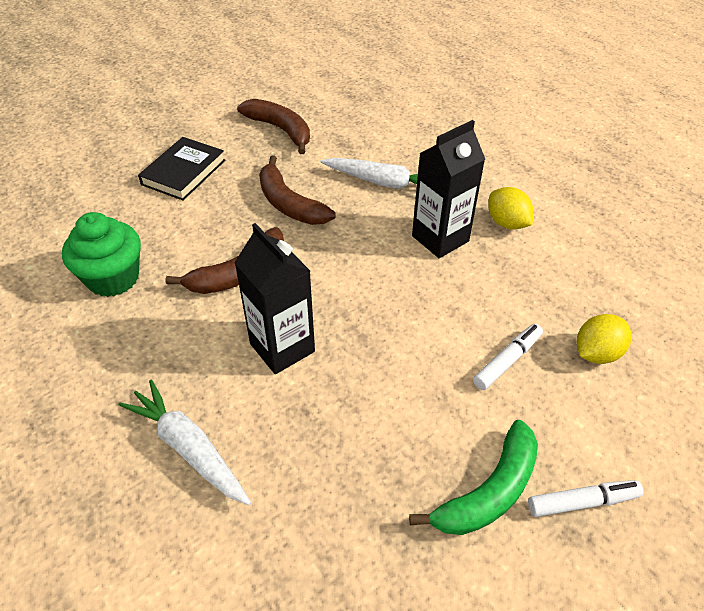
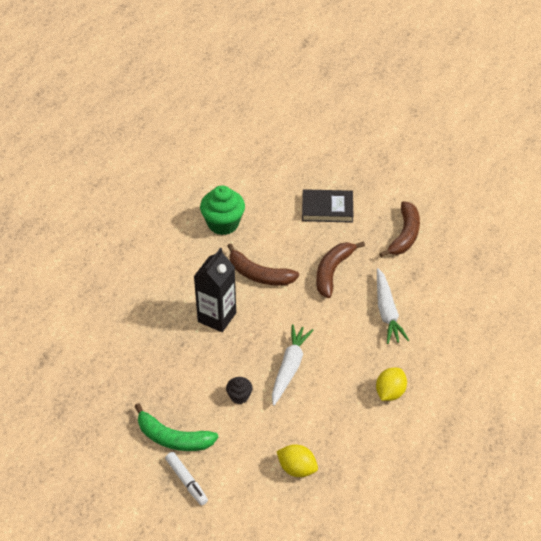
camera: 65 degrees right, 0 degrees up
(189, 448) = (137, 308): white carrot -> white carrot (289, 368)
(440, 238) = (350, 360): black carton -> none
(444, 373) = (239, 396): none -> black cupcake
(507, 361) = (265, 424): white marker -> none

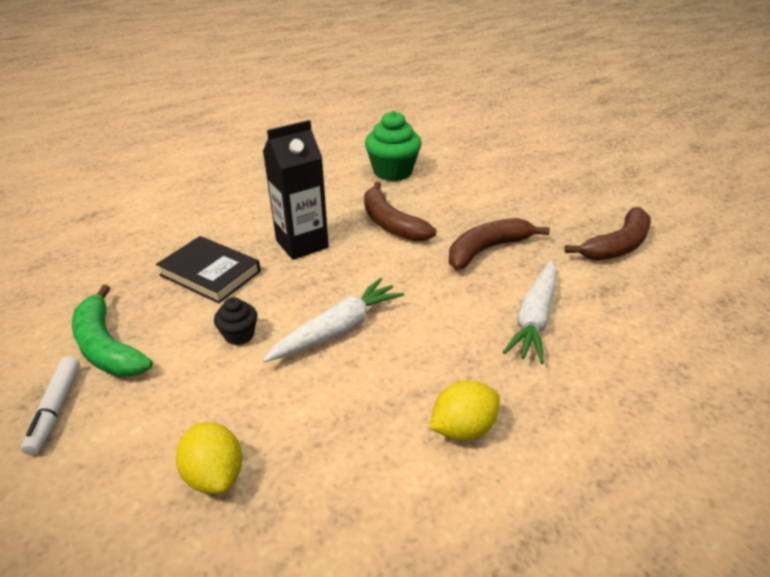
camera: 30 degrees right, 10 degrees down
(327, 208) = (526, 193): black book -> black book (210, 273)

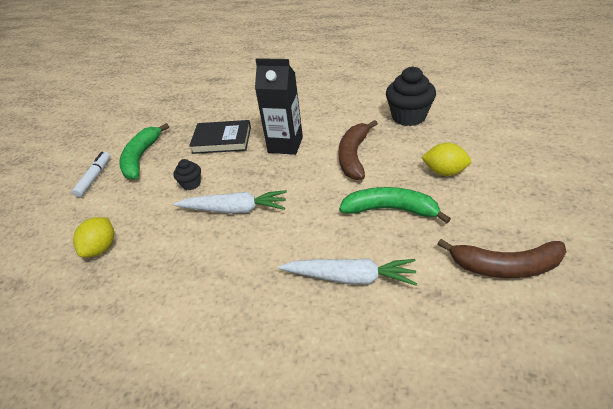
camera: 50 degrees right, 5 degrees up
(55, 409) = (94, 177): white marker -> white marker turned 150 degrees clockwise
(210, 273) = (222, 140): black book -> black book turned 75 degrees counterclockwise
(392, 172) = (408, 116): green cupcake -> black cupcake
(463, 428) = (213, 311): yellow lemon -> yellow lemon (444, 172)
(487, 249) = (390, 209): brown banana -> green banana
(534, 318) = (350, 277): white carrot -> white carrot turned 150 degrees counterclockwise

